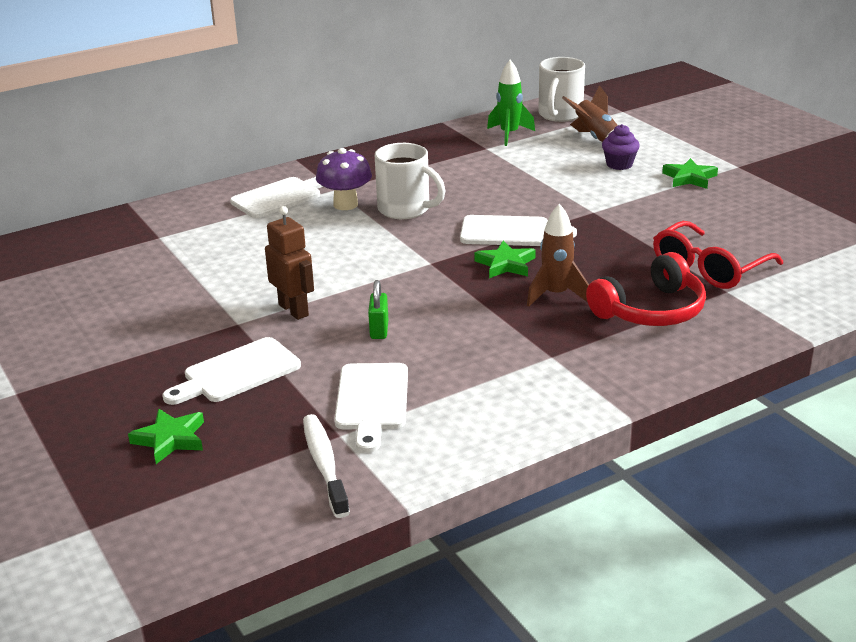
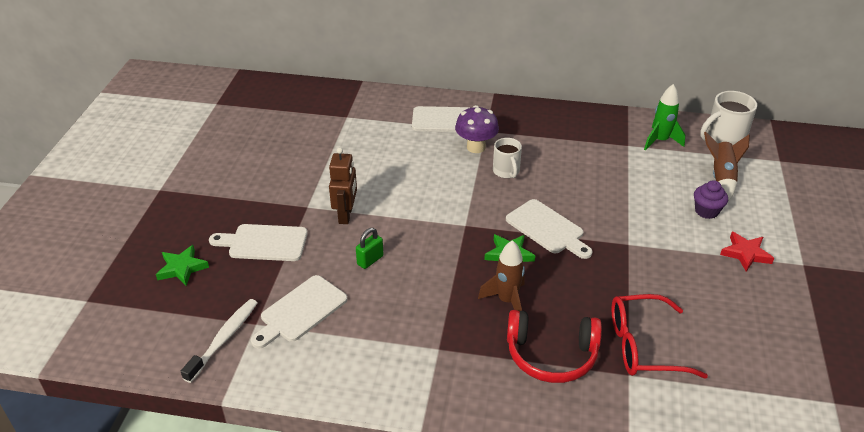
camera: 40 degrees right, 10 degrees up
(405, 209) = (506, 171): white mug -> white mug, size x0.65
(689, 178) = (745, 253): green star -> red star

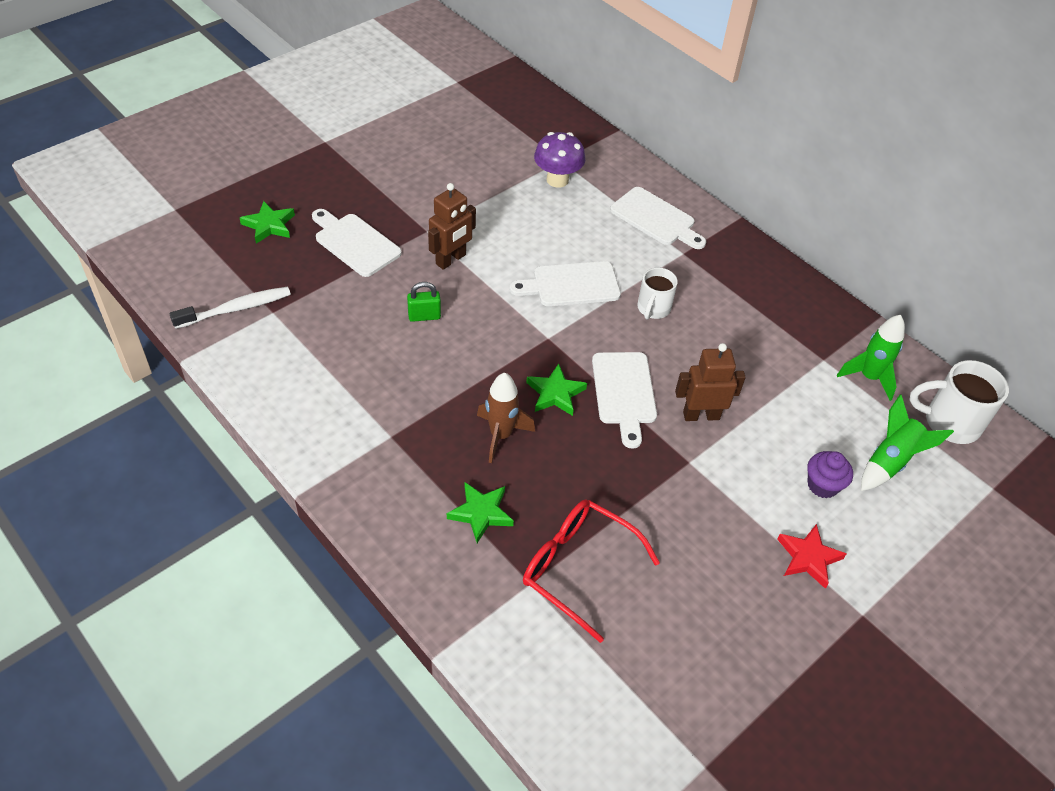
camera: 35 degrees right, 10 degrees up
(300, 311) = (318, 325): white cutting board -> white cutting board (571, 285)
(476, 147) = (652, 265): purple mushroom -> purple mushroom (557, 180)
(551, 355) = (481, 513): red headphones -> green star
(603, 214) = (701, 415): none -> brown robot
(721, 178) = (890, 461): brown rocket -> green rocket

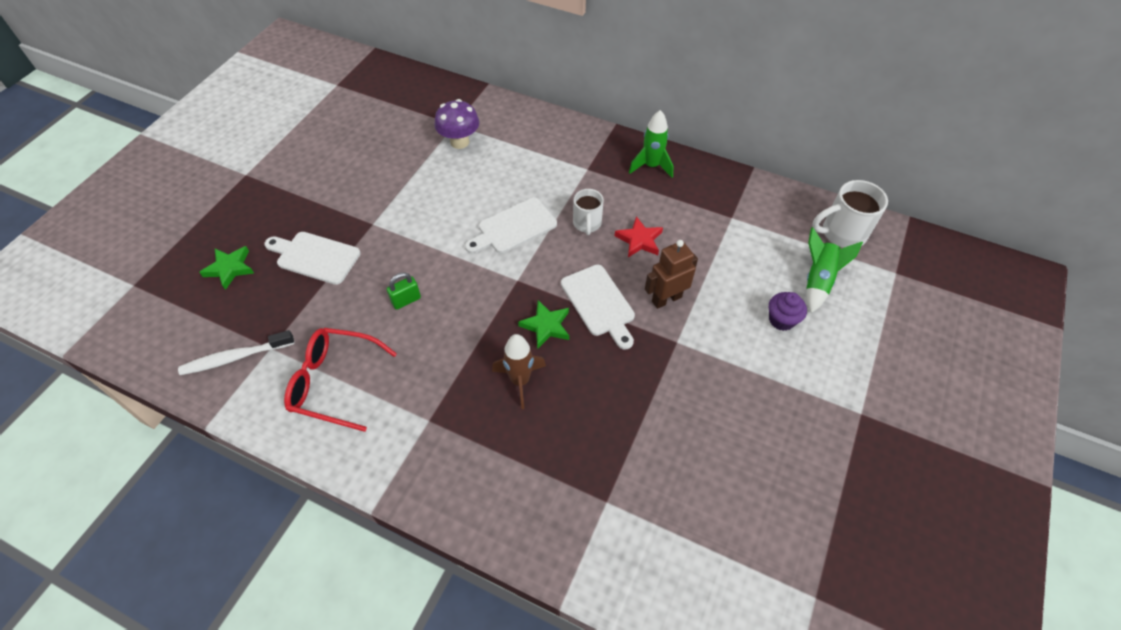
camera: 20 degrees left, 5 degrees up
(236, 309) = (235, 357): white toothbrush -> white toothbrush turned 150 degrees counterclockwise
(451, 260) = (405, 242): brown robot -> none
(481, 513) = (537, 457): green star -> none
(578, 568) = (638, 471): red glasses -> red glasses (334, 382)
(656, 219) = (552, 148): white cutting board -> none
(808, 558) = (801, 384): red star -> red star (639, 240)
(869, 377) = (770, 219): green rocket -> green rocket (651, 166)

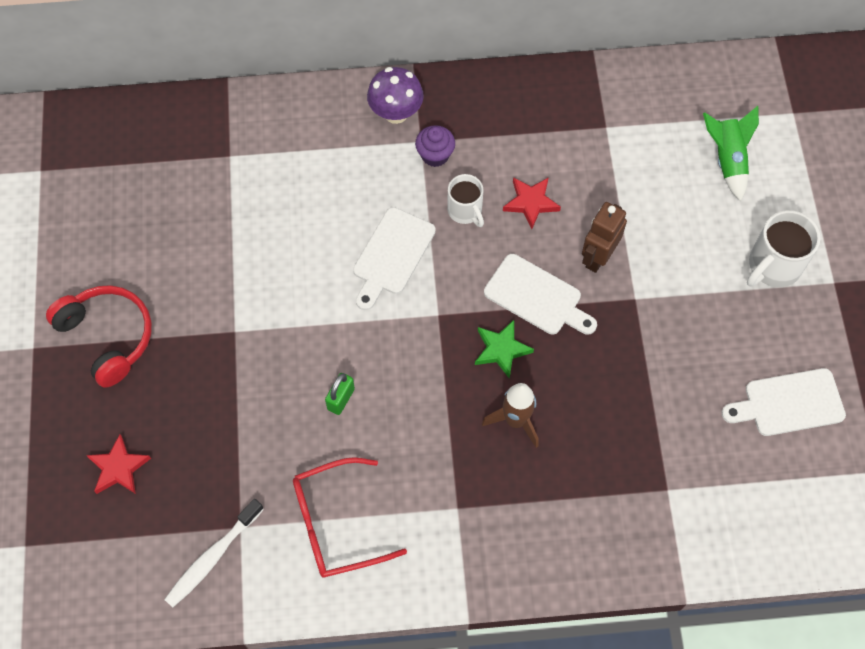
camera: 30 degrees left, 10 degrees up
(229, 268) = (118, 468): green star -> red star
(293, 189) = (108, 337): none -> red headphones
(315, 257) = (203, 404): white cutting board -> white cutting board (788, 403)
(459, 142) = (253, 177): purple mushroom -> purple mushroom (396, 113)
(651, 166) = (487, 103): green rocket -> none
(781, 320) = (717, 222): purple cupcake -> purple cupcake (435, 155)
(842, 233) = (721, 91): white mug -> white mug (773, 266)

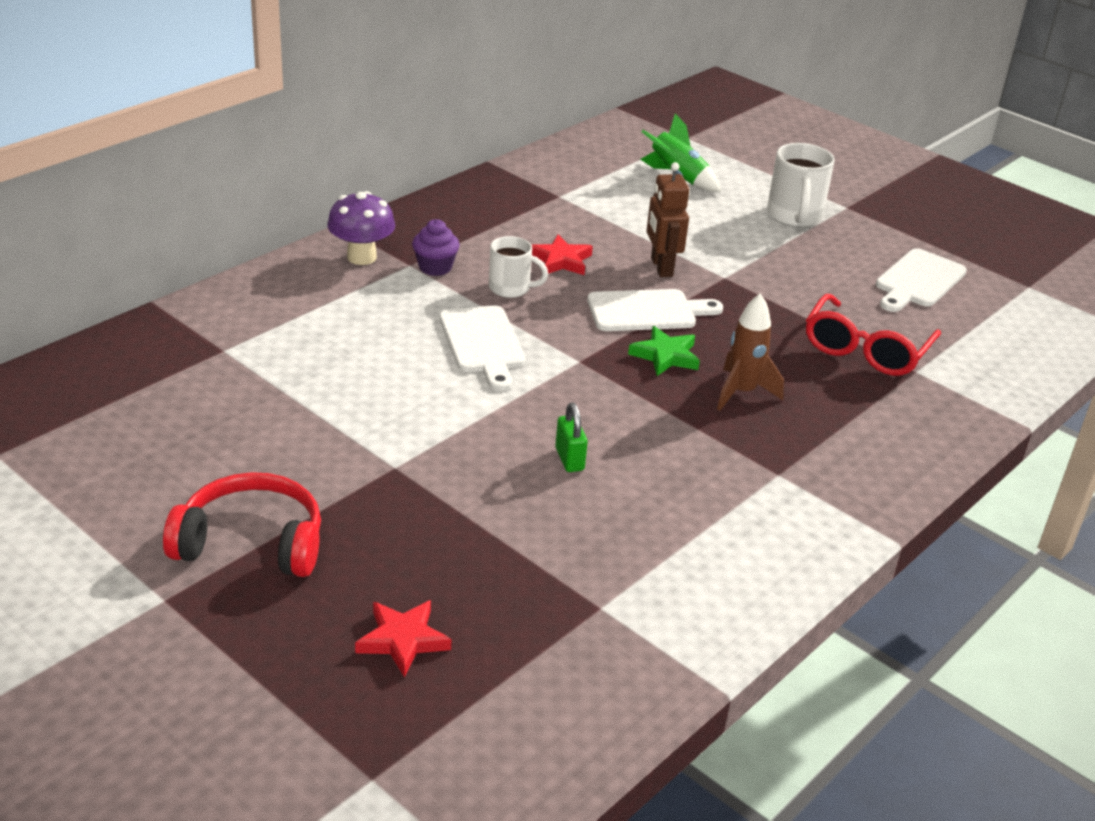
camera: 45 degrees left, 30 degrees down
(212, 557) = (605, 649): white toothbrush -> none
(336, 524) = (690, 548): red glasses -> red glasses (865, 349)

